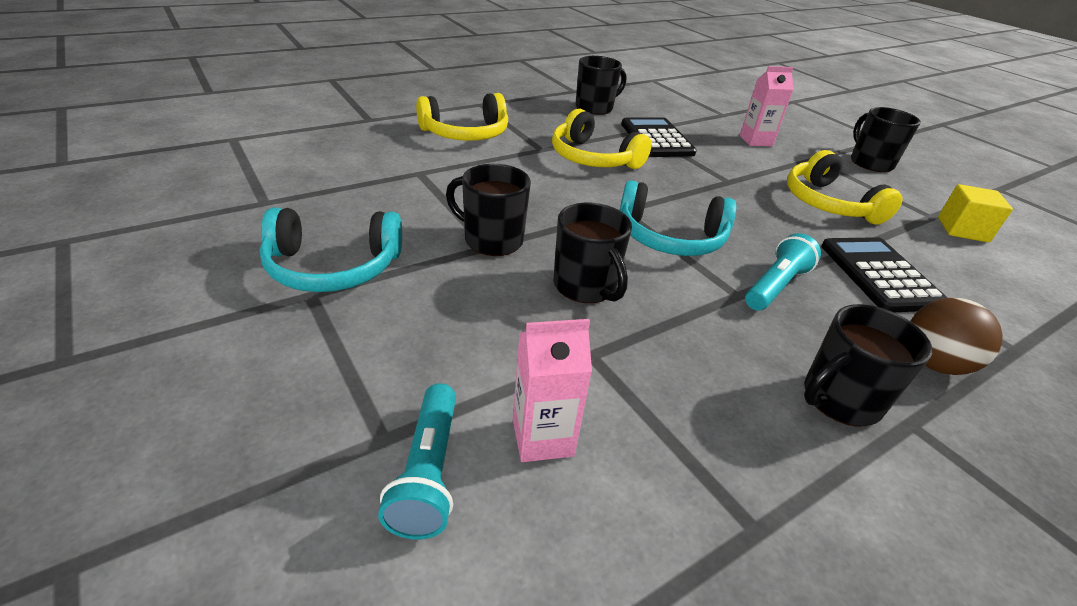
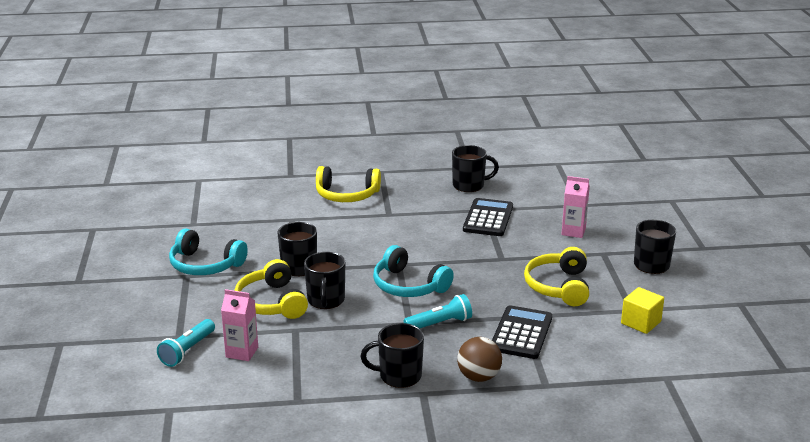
camera: 30 degrees right, 10 degrees down
(593, 158) = (419, 226): yellow headphones -> yellow headphones (271, 303)

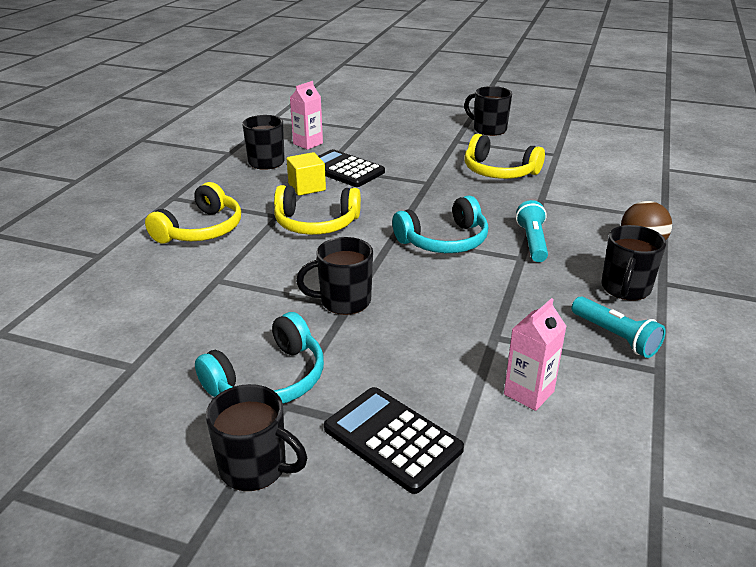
camera: 65 degrees left, 5 degrees up
(187, 351) = (501, 446): turquoise flashlight -> turquoise flashlight (615, 337)
(271, 303) = (417, 341): yellow headphones -> yellow headphones (316, 223)
(326, 300) = (440, 299): black mug -> black mug (255, 468)
(521, 333) = (571, 207): black calculator -> black calculator (392, 439)
(573, 231) = (407, 142): pink carton -> pink carton (308, 143)
(641, 322) = (578, 156): yellow cube -> yellow cube (307, 187)

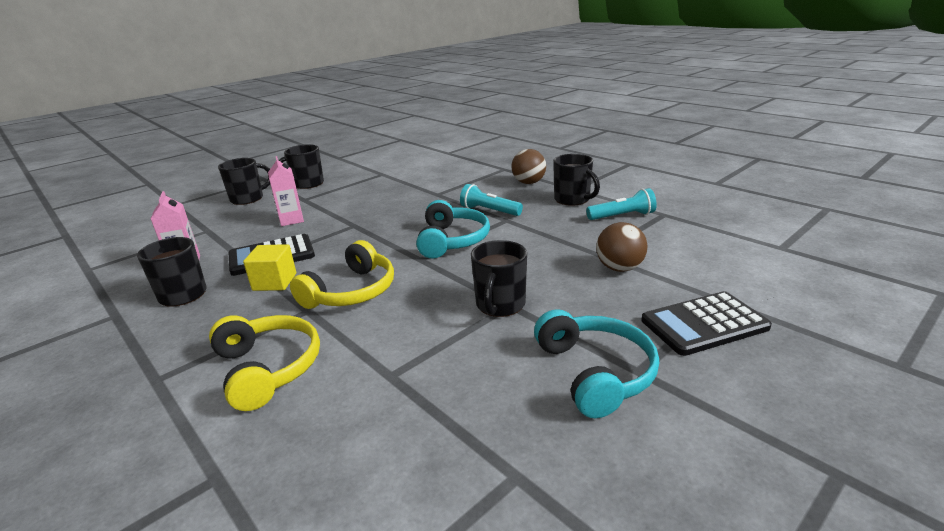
camera: 60 degrees left, 5 degrees down
(255, 468) = (726, 407): black mug -> black mug (248, 199)
(472, 359) = (619, 268): none -> brown ball
(499, 171) = (377, 197): yellow headphones -> none
(529, 393) = (669, 258): pink carton -> pink carton (291, 220)

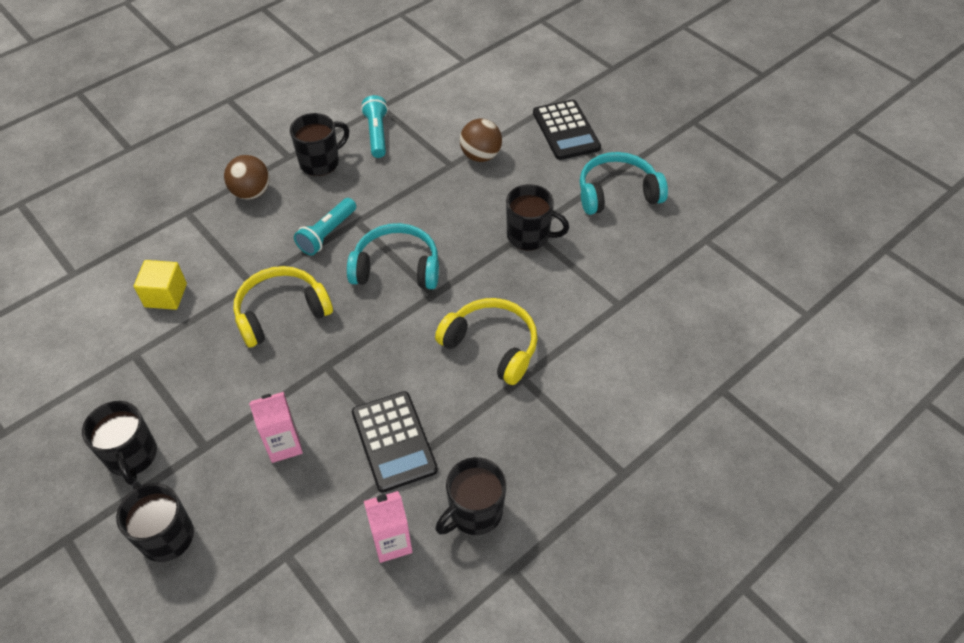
camera: 90 degrees left, 25 degrees up
(268, 368) = (609, 388): yellow headphones -> yellow headphones (281, 312)
(274, 282) = (461, 421): yellow cube -> yellow cube (166, 295)

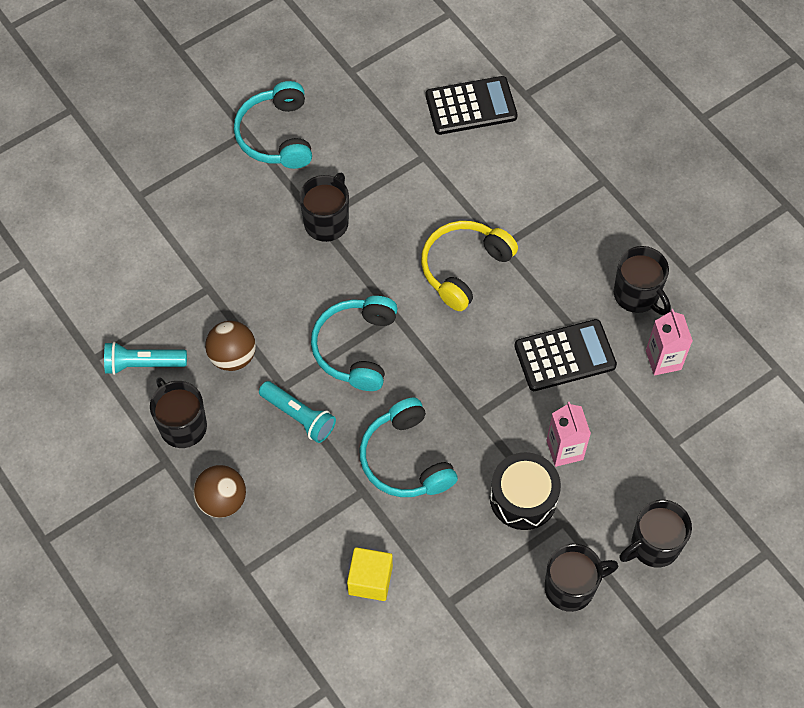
camera: 85 degrees left, 10 degrees up
(233, 410) = (523, 498): none -> black drum
(281, 312) = (405, 459): yellow headphones -> turquoise headphones
(480, 156) = (199, 257): brown ball -> brown ball (233, 356)
(566, 130) = (172, 169): black calculator -> black calculator (471, 106)

